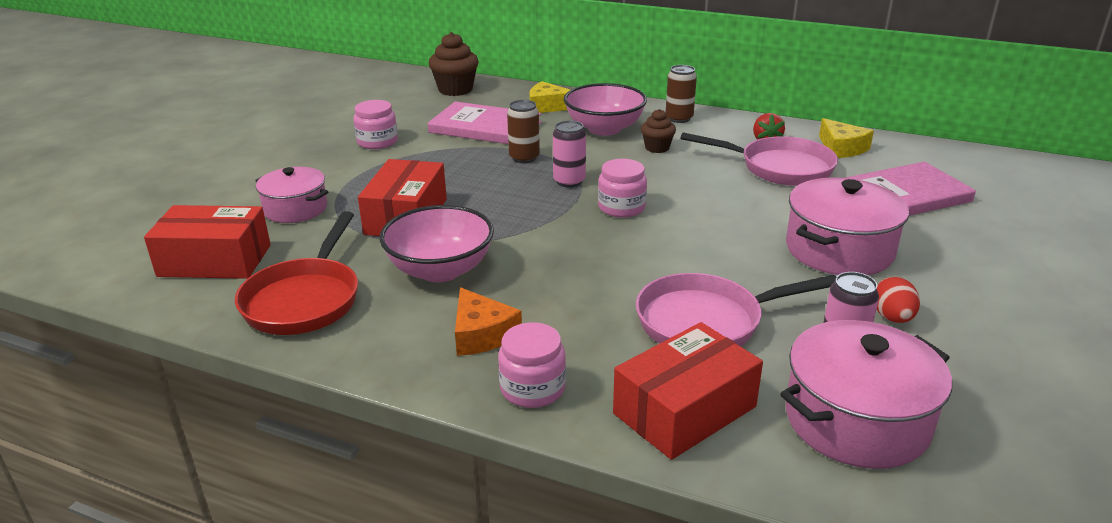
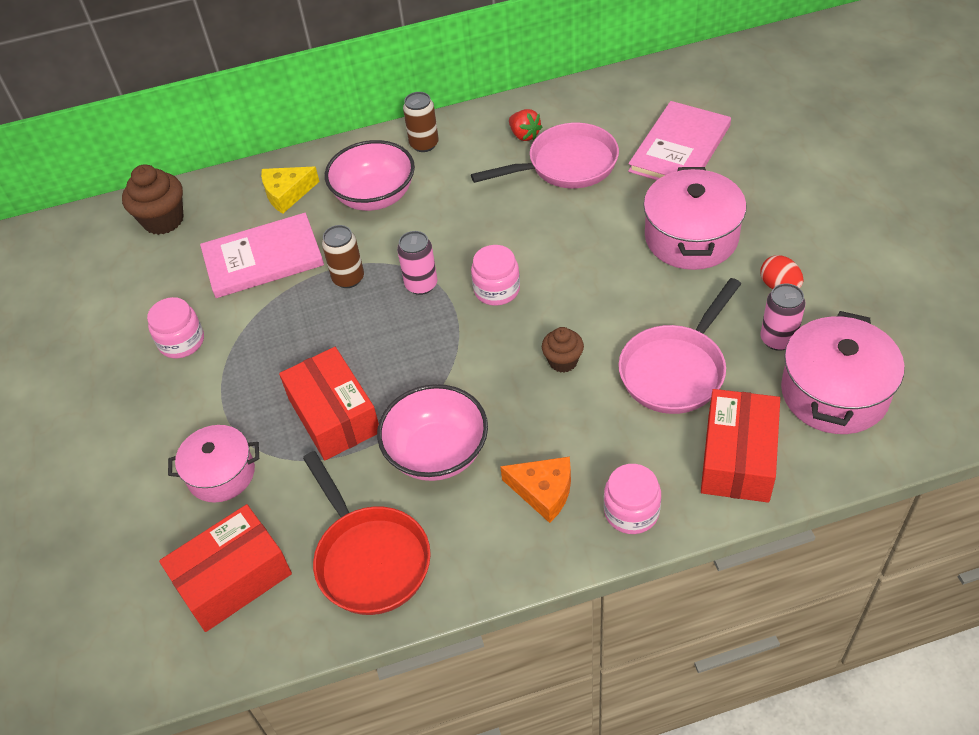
camera: 35 degrees left, 20 degrees up
(657, 148) = (447, 196): brown cupcake -> brown cupcake (563, 361)
(841, 148) = (589, 111): yellow cheese -> none

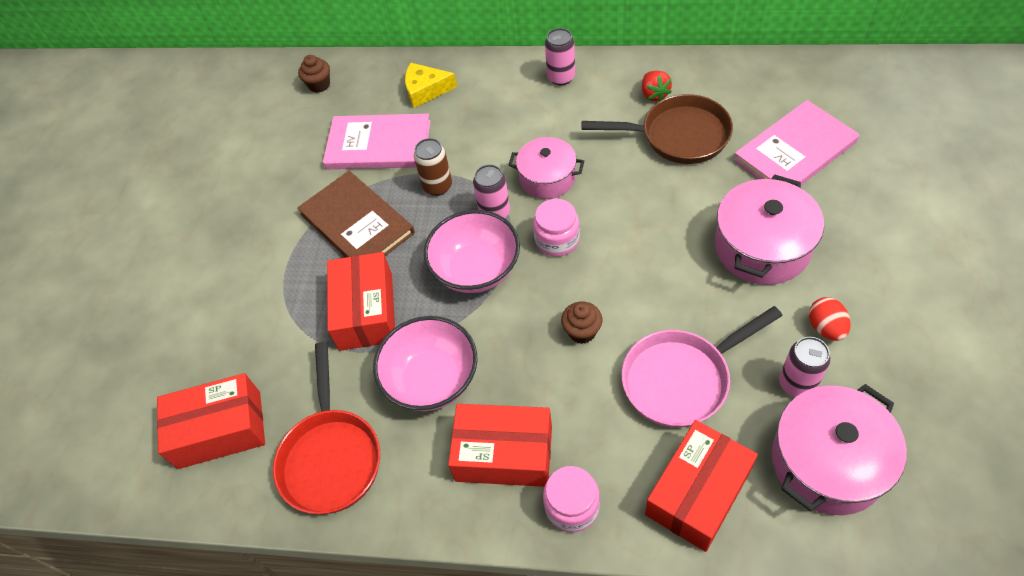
camera: 25 degrees right, 5 degrees up
(163, 220) = (319, 85): brown cupcake -> brown cupcake, size x0.61
(181, 342) = (282, 200): pink jar -> none
(221, 474) = (255, 331): pink pot -> pink pot (547, 178)
(279, 338) = (357, 223): none -> brown book
(375, 196) = (496, 115): pink bowl -> pink bowl (476, 269)
(424, 144) = (561, 77): brown can -> pink can
(543, 491) = (504, 453): orange cheese -> red box
(566, 165) = (678, 136): pink pan -> brown pan

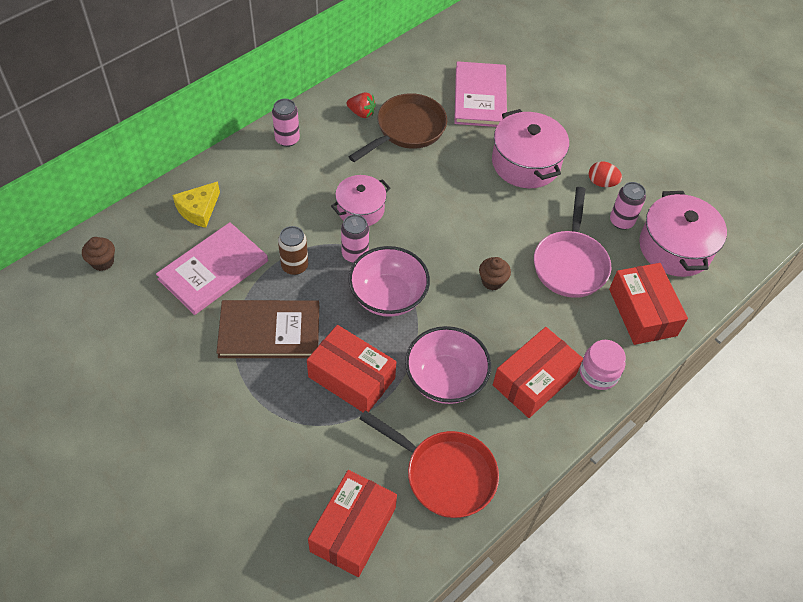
camera: 60 degrees left, 0 degrees up
(557, 240) = (413, 241): pink jar -> none

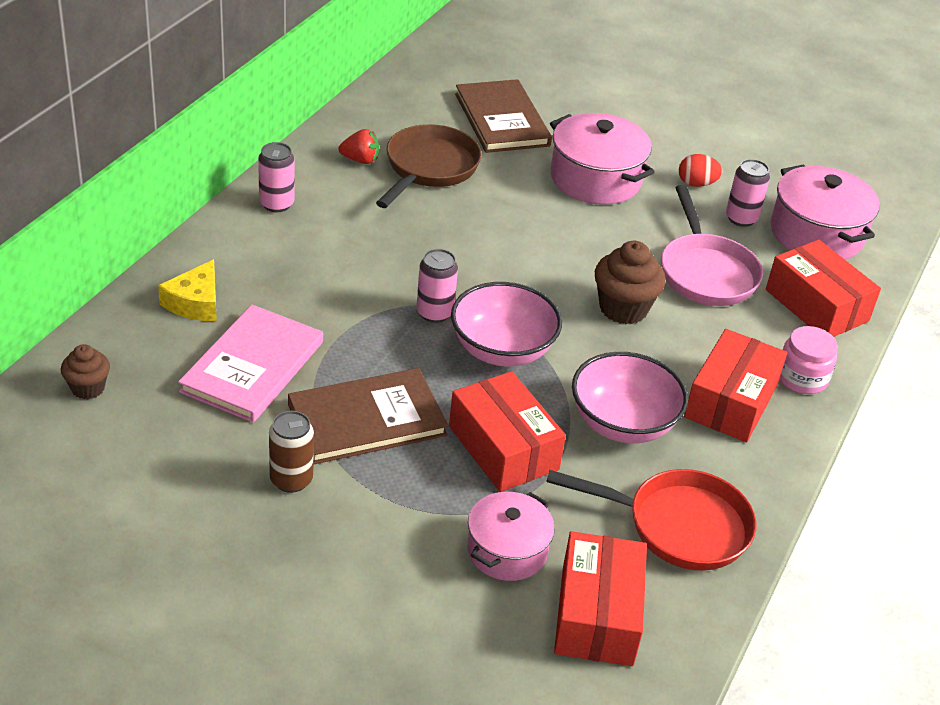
camera: 20 degrees left, 15 degrees down
(294, 266) = (362, 341): brown can -> brown can (291, 480)
(351, 377) = (503, 447): red box -> red box turned 45 degrees clockwise
(360, 209) = (415, 263): pink pot -> pink pot (507, 550)
(480, 97) = (502, 120): pink book -> brown book
(492, 281) = (623, 308): brown cupcake -> brown cupcake, size x1.65

